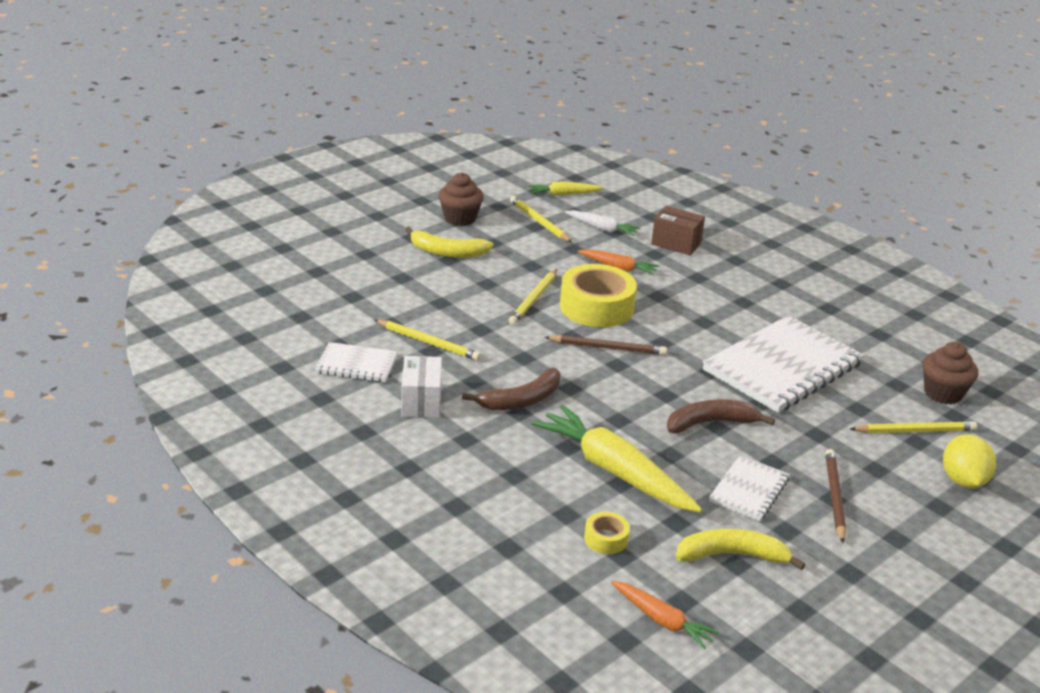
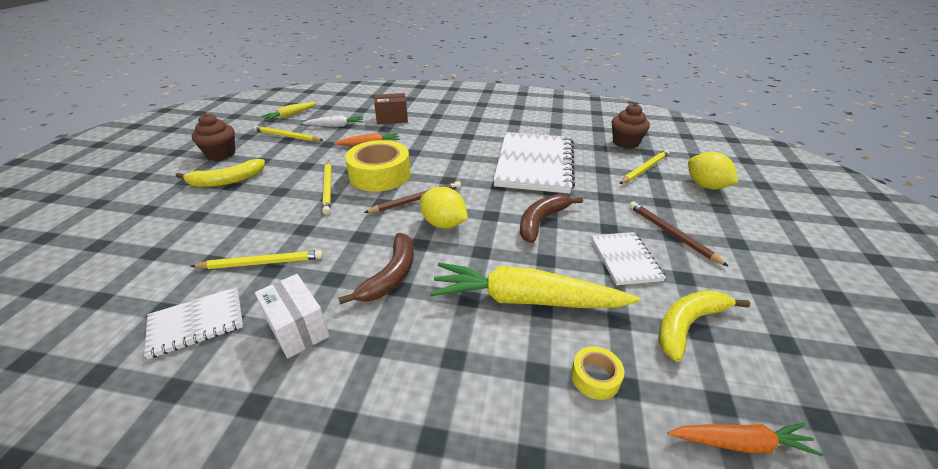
camera: 35 degrees left, 5 degrees up
(610, 381) = (444, 224): none -> yellow lemon

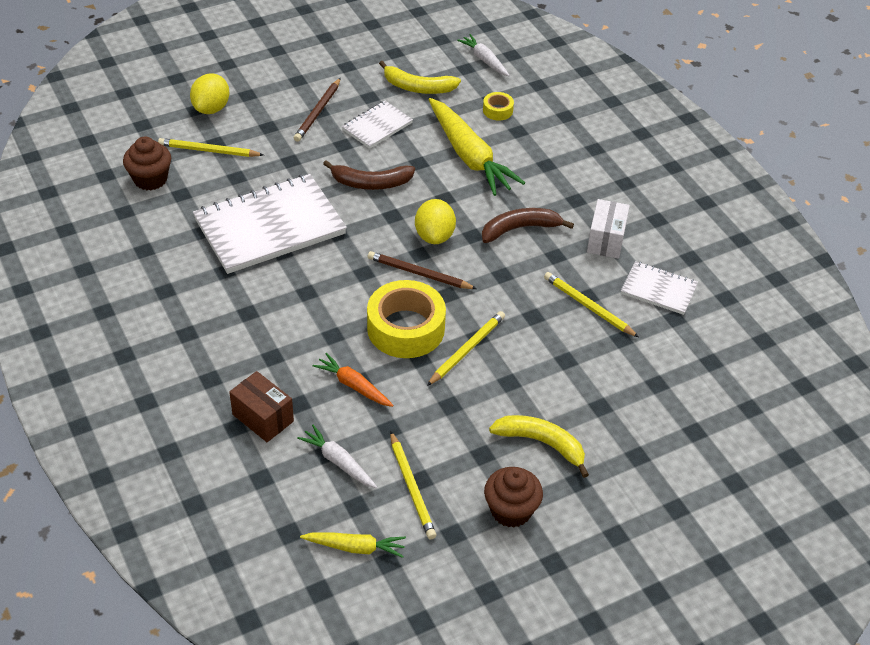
camera: 130 degrees left, 10 degrees up
(739, 443) = (484, 60): orange carrot -> white carrot

